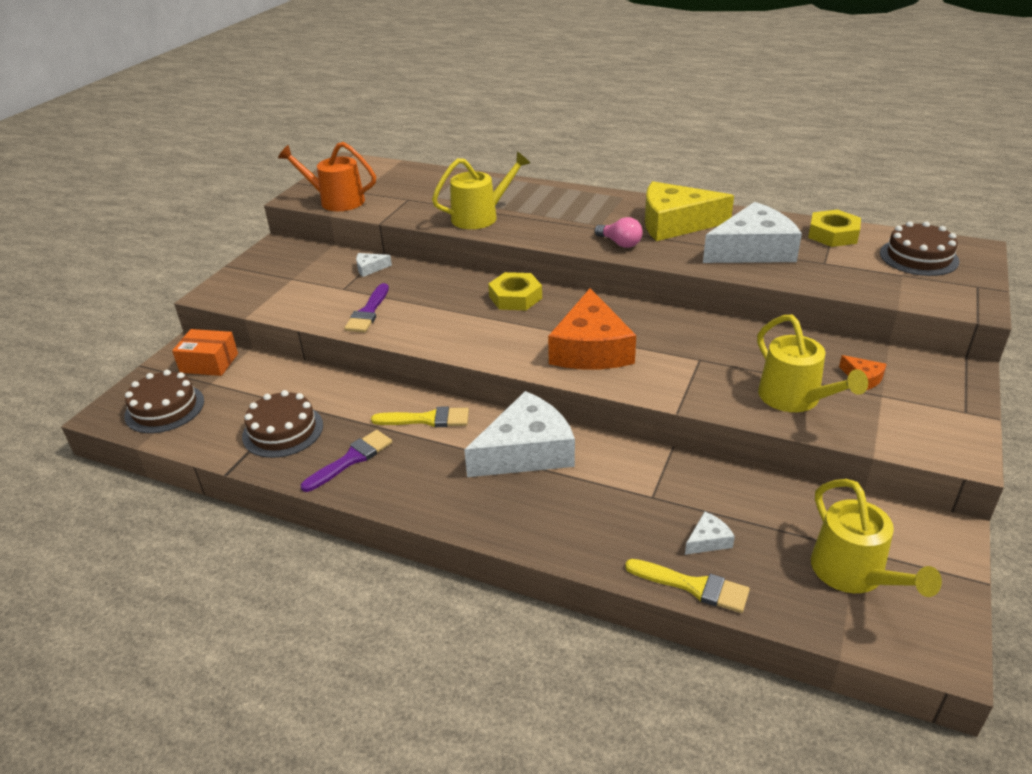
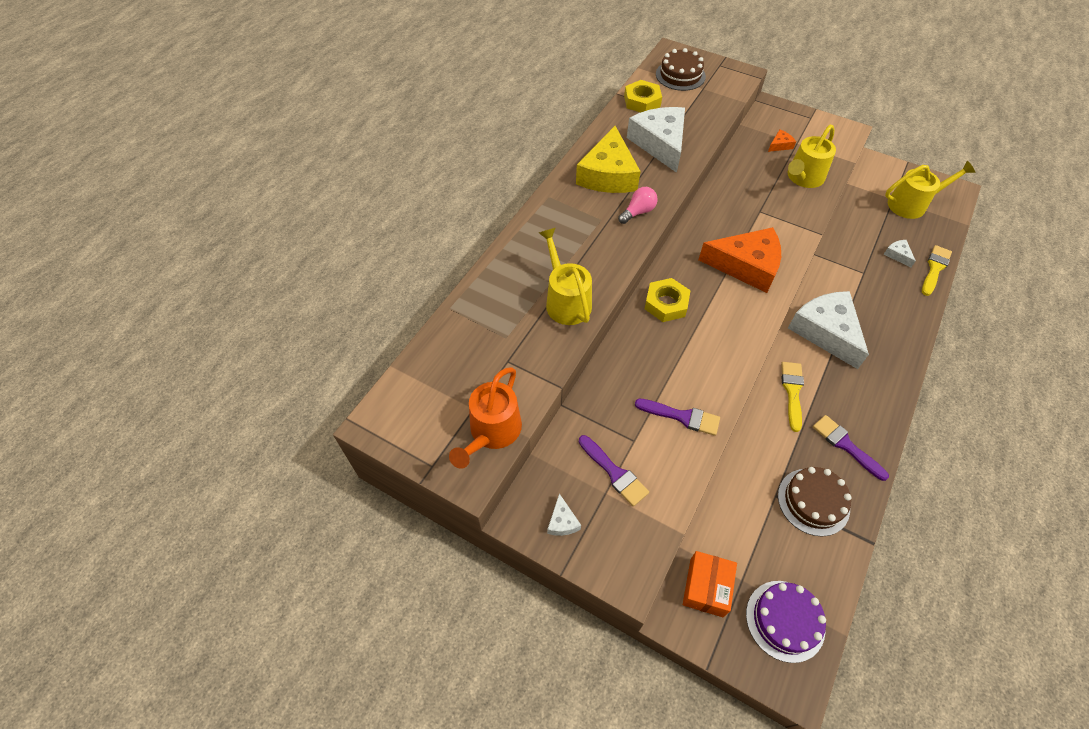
camera: 85 degrees left, 20 degrees up
(164, 408) = (785, 620): brown cake -> purple cake
(311, 281) = (614, 473): none -> purple brush
(370, 268) = (595, 417): white cheese -> white cheese (562, 521)
(795, 399) = (803, 178): yellow watering can -> yellow watering can turned 150 degrees clockwise

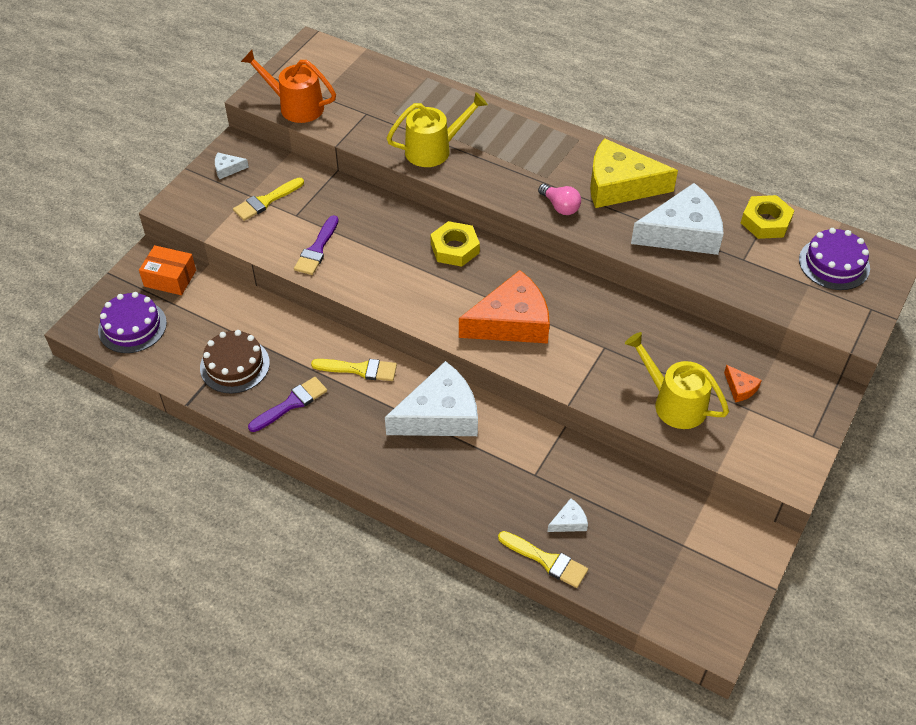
camera: 90 degrees right, 5 degrees down
(614, 473) = (266, 201): purple brush -> yellow brush
(680, 75) = (834, 264): brown cake -> purple cake
(746, 266) = (511, 322): orange cheese -> orange cheese turned 120 degrees counterclockwise
(912, 204) = (674, 567): yellow watering can -> none

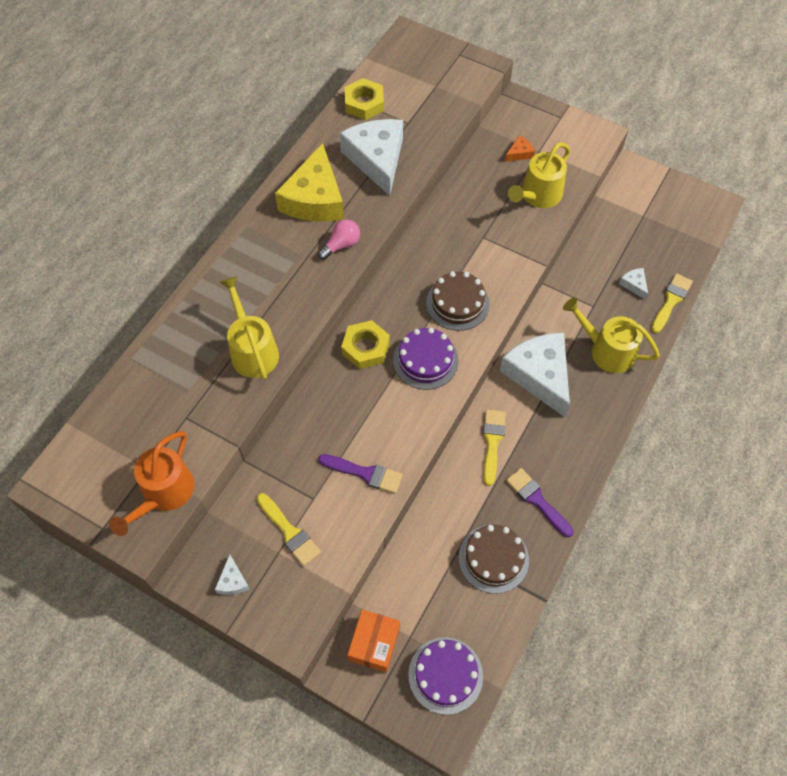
camera: 90 degrees left, 10 degrees up
(472, 482) = (606, 350): none -> yellow watering can
(511, 322) = (457, 303): orange cheese -> brown cake
(834, 264) = (412, 68): purple cake -> purple cake (425, 360)

